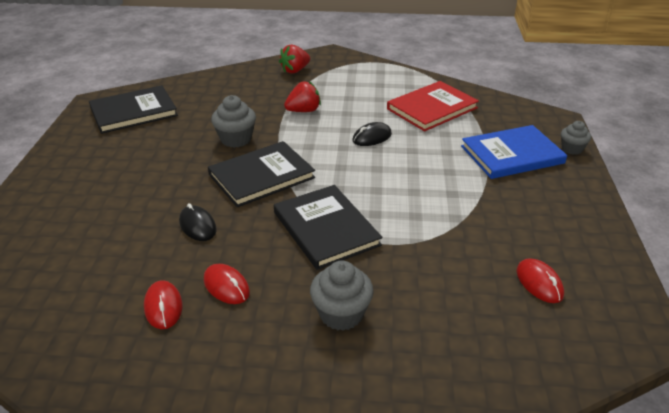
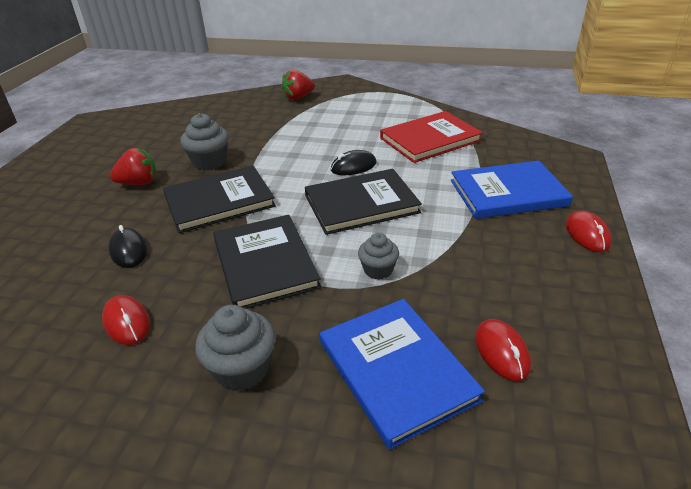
camera: 10 degrees right, 0 degrees up
(133, 112) = (122, 131): black book -> black book (361, 204)
(163, 307) = (48, 341): red mouse -> red mouse (587, 234)
(303, 111) = (291, 137): red strawberry -> red strawberry (139, 183)
(463, 304) = (396, 370): none -> blue book
(572, 149) = (582, 190): grey cupcake -> grey cupcake (378, 270)

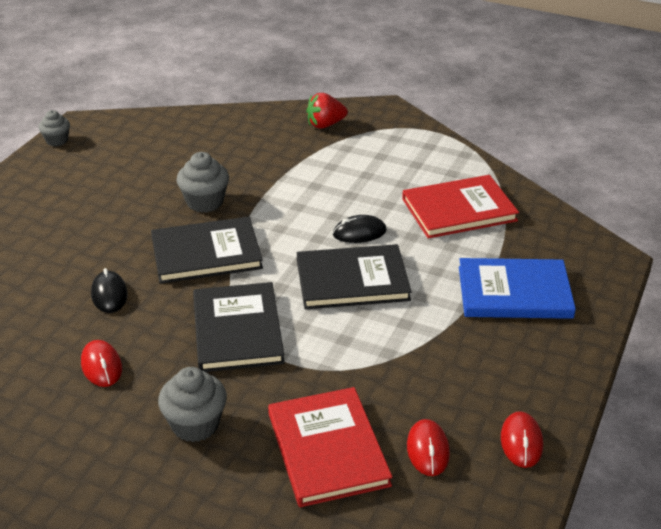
camera: 10 degrees right, 0 degrees up
(139, 183) = (127, 217): red strawberry -> none
(378, 270) = (344, 355): grey cupcake -> grey cupcake (57, 140)
(396, 370) = (327, 449): blue book -> red book
(587, 234) = (572, 353): red mouse -> red mouse (521, 442)

